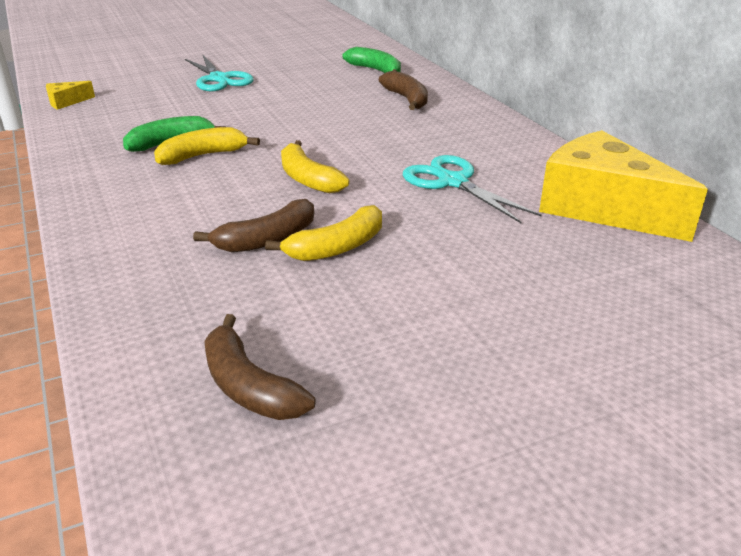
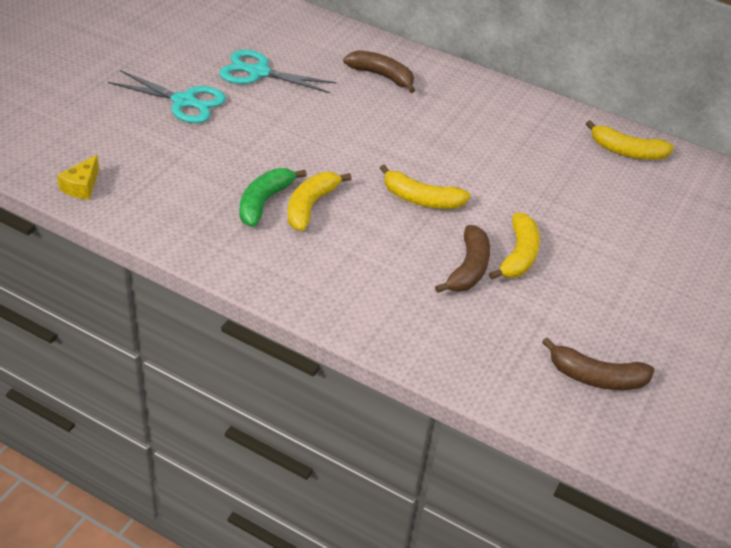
camera: 40 degrees left, 10 degrees up
(376, 70) = (310, 43): green banana -> none
(452, 182) = (519, 163): turquoise scissors -> turquoise scissors (259, 72)
(602, 207) = (627, 152): yellow cheese -> yellow banana

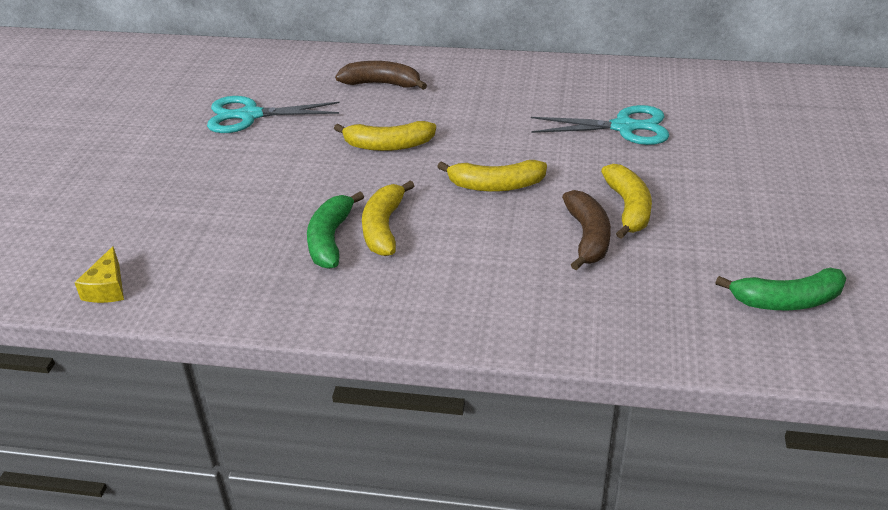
camera: 15 degrees left, 5 degrees down
(184, 101) = (182, 166): turquoise scissors -> turquoise scissors (623, 127)
(596, 377) = (787, 301): brown banana -> green banana
(627, 152) = (662, 84): yellow banana -> yellow banana (388, 145)

